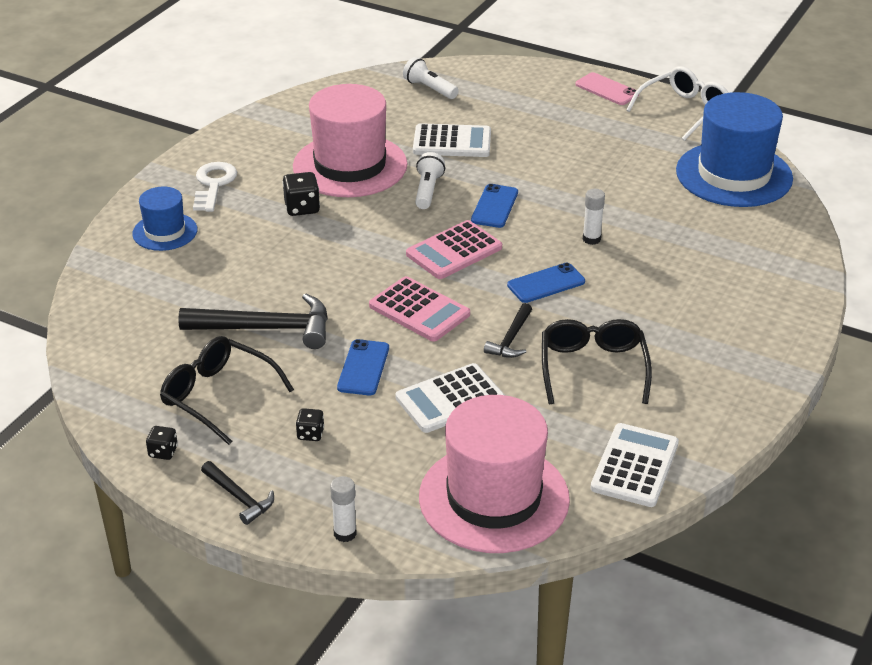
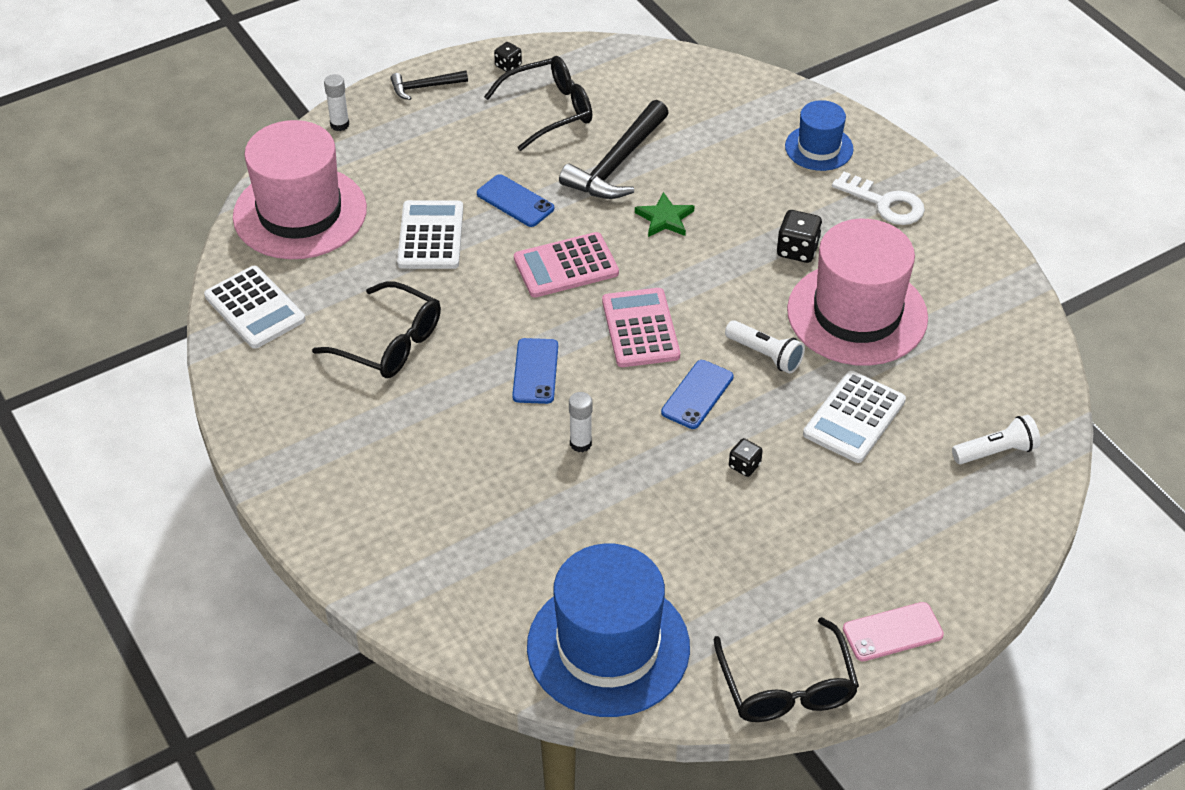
camera: 120 degrees right, 10 degrees up
(310, 434) = (460, 144): black dice -> black dice (744, 465)
(318, 280) = (665, 218): none -> green star
(494, 206) = (697, 395): blue phone -> blue phone turned 75 degrees clockwise
(511, 339) = (475, 308): black hammer -> none
(684, 111) = (787, 687): white glasses -> black glasses

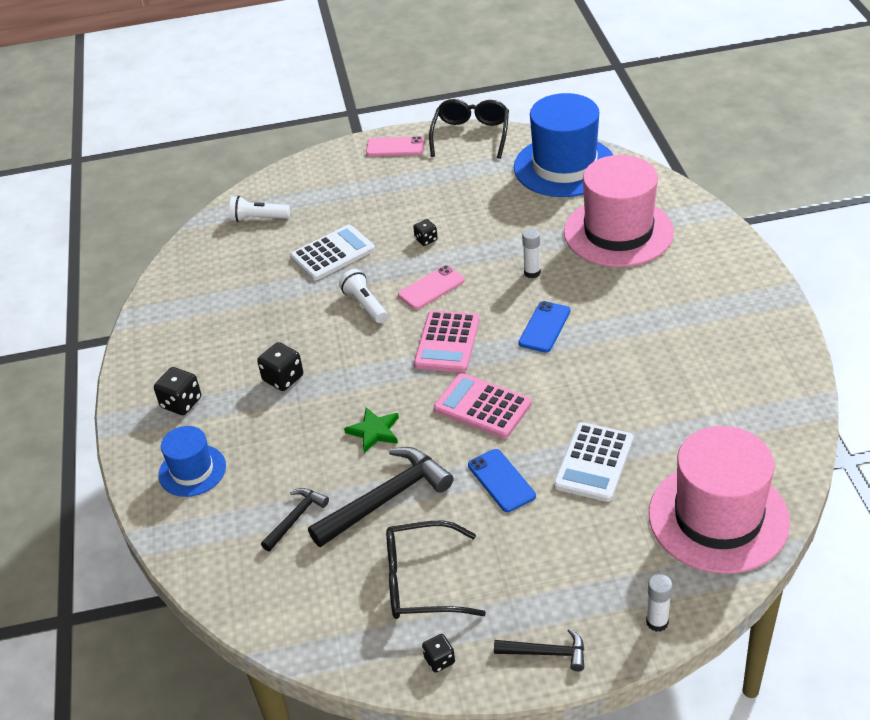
camera: 155 degrees left, 5 degrees down
(255, 308) = (773, 427): white calculator -> none
(390, 343) = (656, 372): black glasses -> none
(566, 266) = (482, 406): pink calculator -> pink calculator turned 150 degrees counterclockwise
(691, 132) = (296, 518): none -> black hammer
(697, 395) = (431, 288): blue phone -> pink phone
(857, 314) = (276, 319): pink hat -> pink hat (618, 232)
(885, 203) = (181, 403): white key -> black dice

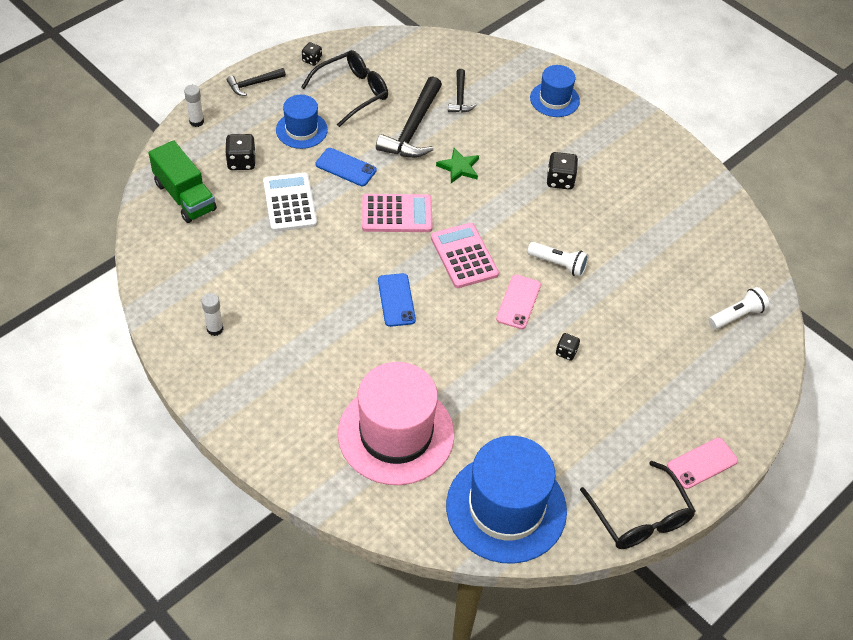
camera: 140 degrees right, 10 degrees up
(181, 403) = (612, 137): black dice -> black dice (241, 162)
(333, 253) = (633, 304): white calculator -> none
(523, 552) = (301, 130): none -> blue hat
(532, 273) = (444, 352): white glue stick -> white glue stick (215, 329)
(718, 517) = (185, 196): pink hat -> green truck

